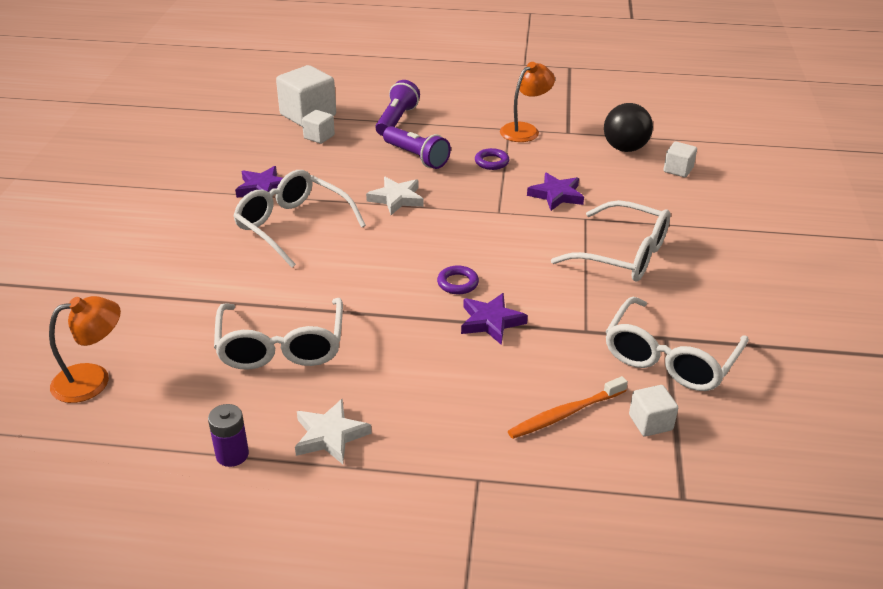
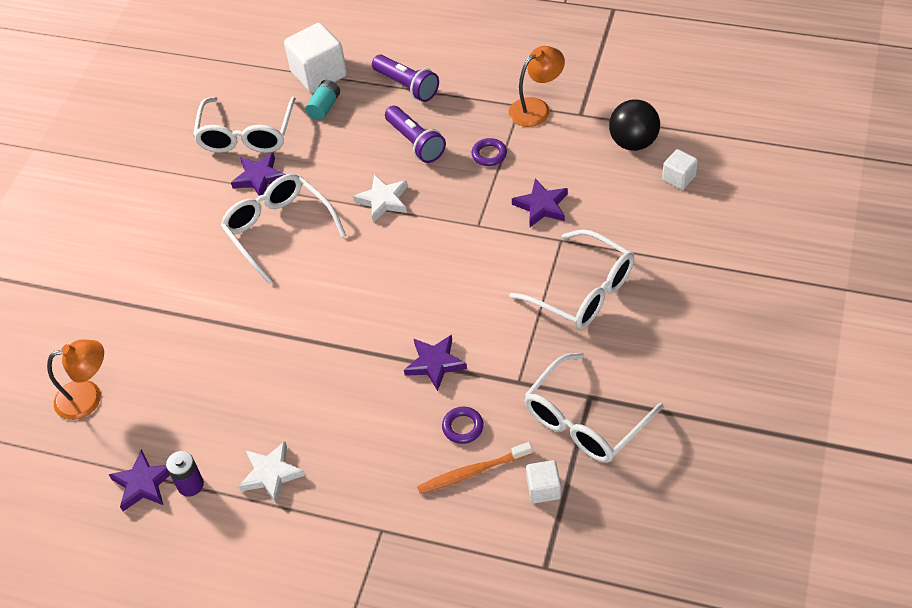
camera: 15 degrees right, 15 degrees up
(172, 459) = (143, 484): none -> purple star
(281, 346) = (246, 375): white glasses -> white glasses (246, 134)
(319, 137) = (324, 107): white cube -> turquoise battery
(396, 120) = (407, 86): purple flashlight -> purple flashlight turned 105 degrees clockwise
(457, 283) = (416, 314): purple ring -> purple ring (463, 427)

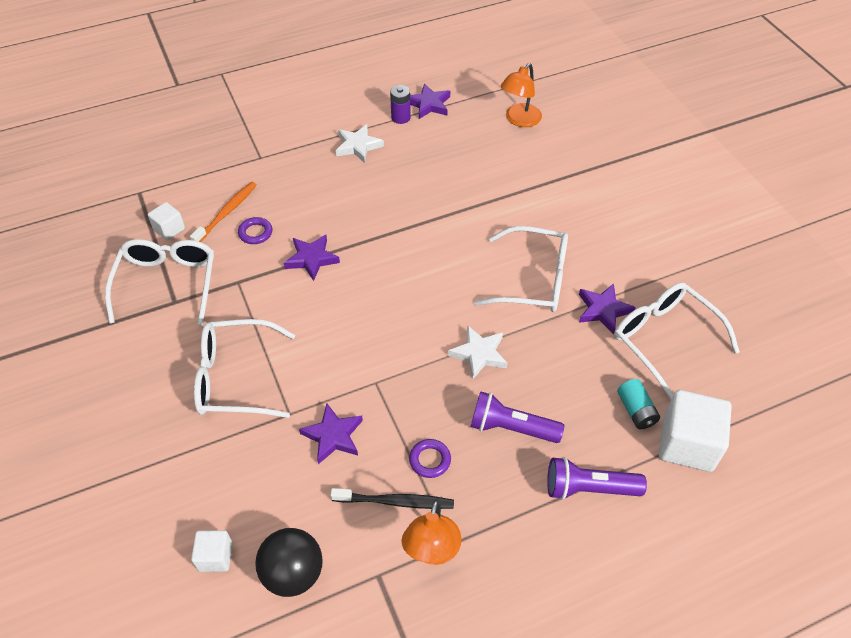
camera: 135 degrees right, 0 degrees up
(534, 144) = (396, 502): none -> black toothbrush

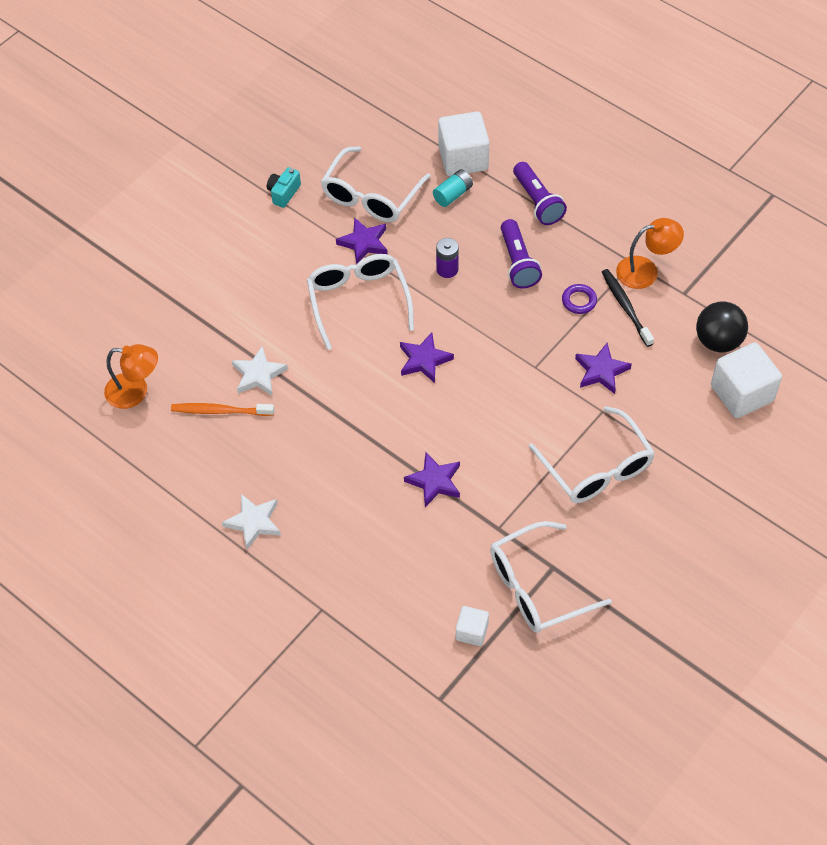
camera: 115 degrees left, 5 degrees up
(215, 557) = (742, 393): white cube -> white cube, size x1.89
(227, 212) = (419, 591): orange toothbrush -> orange toothbrush (220, 411)
(255, 233) = (430, 548): purple ring -> none
(400, 117) = (185, 504): purple battery -> purple battery (447, 269)
(429, 104) = (148, 487): purple star -> purple star (424, 360)
(479, 354) = (462, 309): white star -> white star (258, 375)
(697, 273) = (283, 193): none -> turquoise camera

